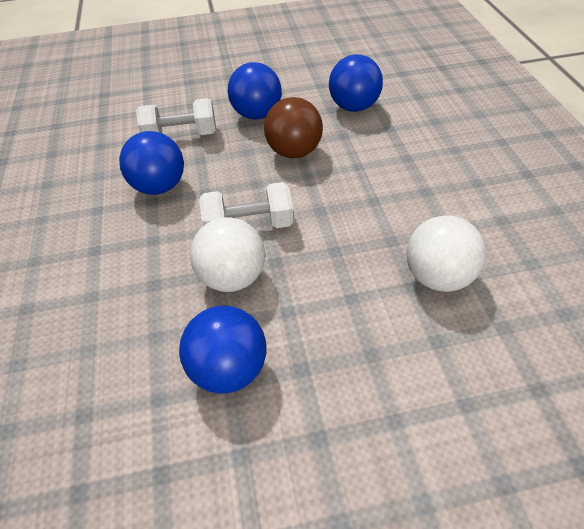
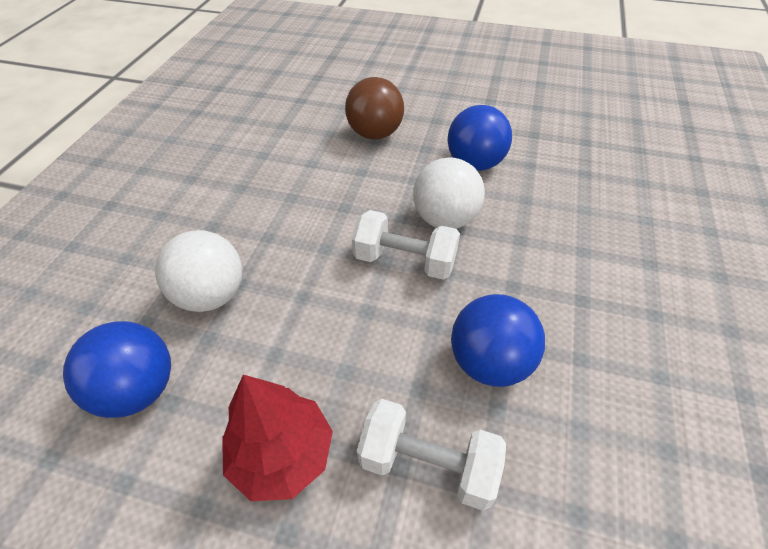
camera: 155 degrees left, 0 degrees up
(257, 114) = (282, 454): blue ball -> red tree
(294, 152) = (289, 340): brown ball -> brown ball (375, 134)
(438, 276) = (287, 162): white ball -> white ball (211, 295)

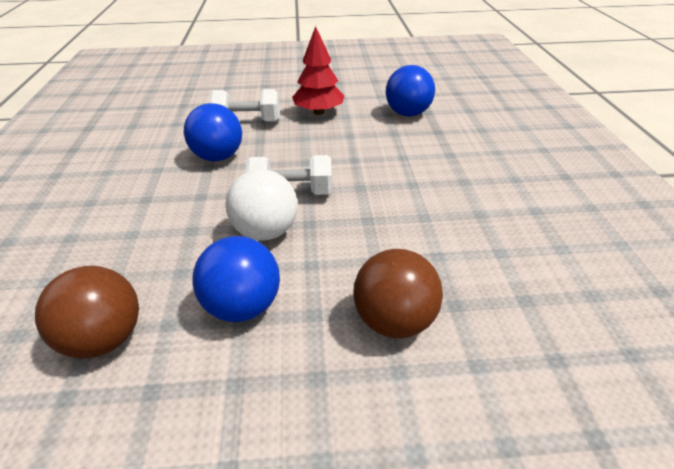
camera: 160 degrees right, 10 degrees down
(211, 295) = (414, 148): white ball -> none
(573, 166) = (104, 339): none -> brown ball

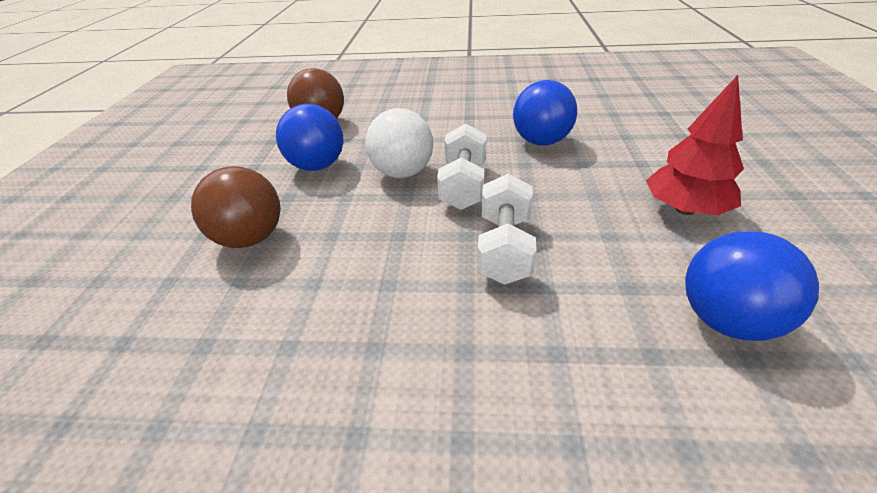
camera: 100 degrees right, 0 degrees up
(248, 122) = (631, 154): white dumbbell -> white dumbbell (504, 248)

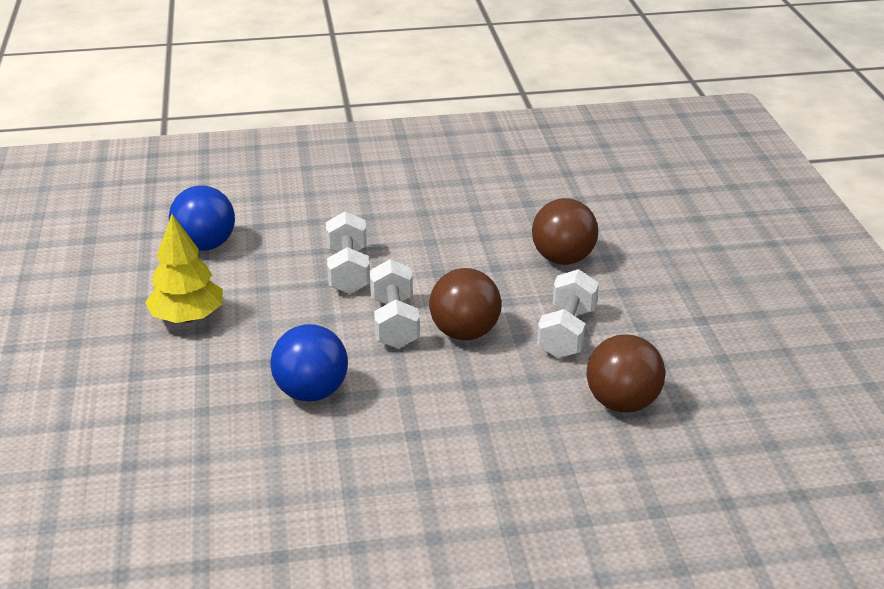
camera: 165 degrees right, 5 degrees down
(317, 166) = (567, 333): blue ball -> white dumbbell
(402, 173) = (464, 332): white ball -> brown ball
(684, 209) = (187, 317): red tree -> yellow tree

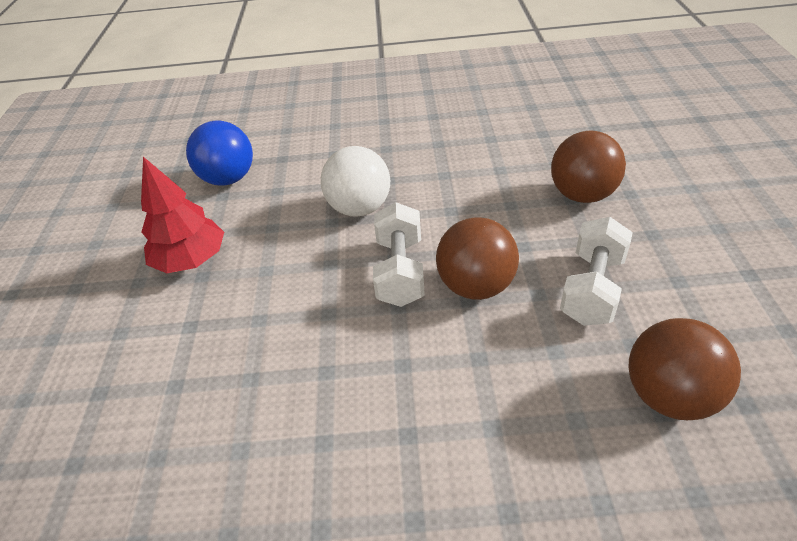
camera: 10 degrees right, 10 degrees up
(187, 317) = (191, 260): yellow tree -> red tree
(311, 392) = (298, 363): blue ball -> none
(348, 271) = (359, 208): white dumbbell -> white ball

